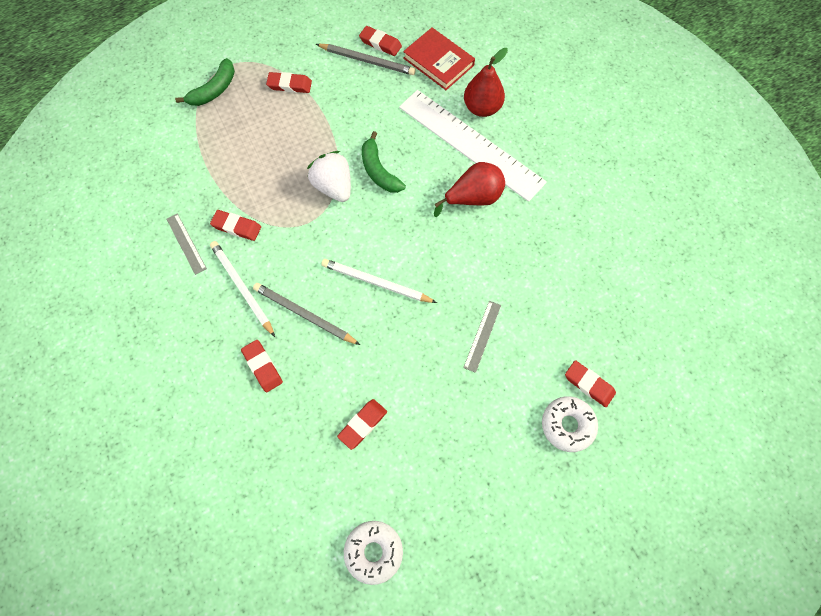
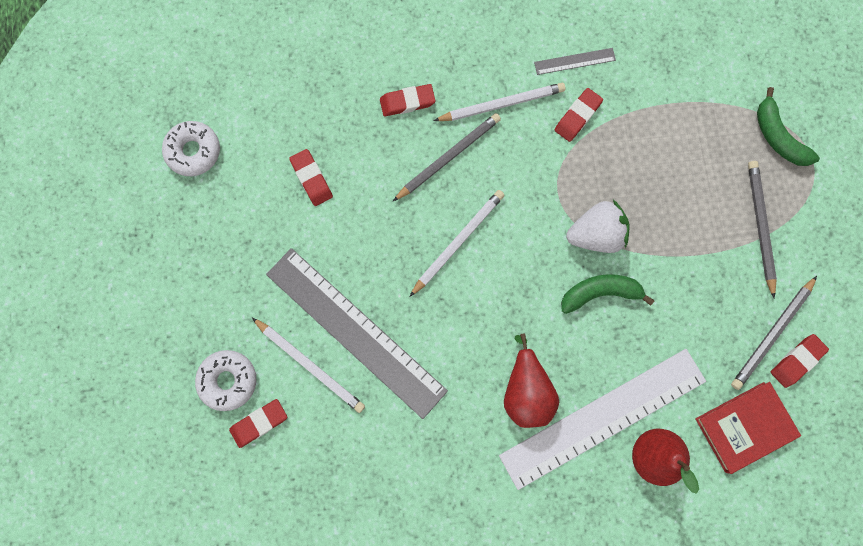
camera: 110 degrees right, 10 degrees up
(289, 85) = (760, 226): red eraser -> grey pencil
(482, 336) = (355, 332): grey ruler -> grey ruler, size x2.48
(524, 361) = (310, 365): none -> white pencil

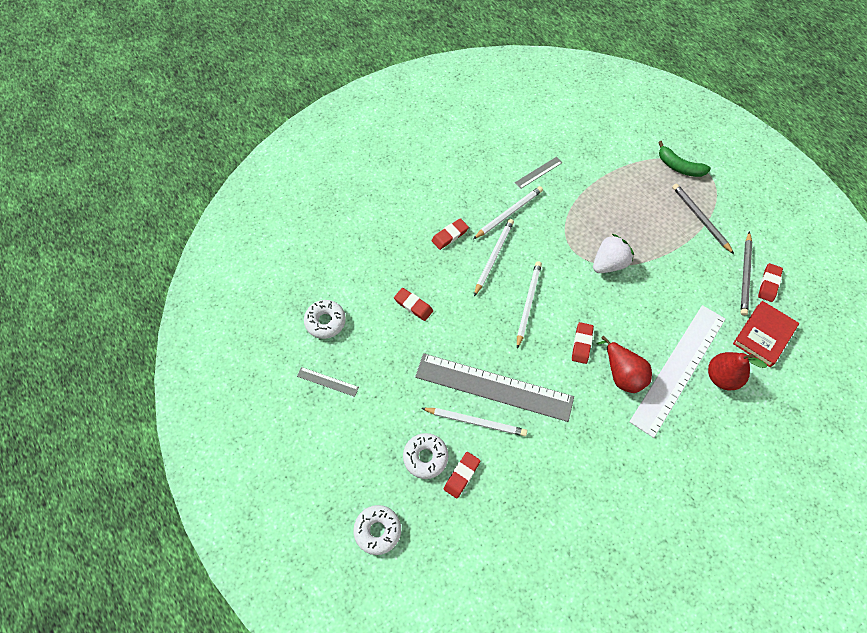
camera: 25 degrees left, 15 degrees down
(130, 441) = (378, 530): none -> white donut
(159, 231) = (327, 382): none -> grey ruler
(448, 157) = (493, 257): grey pencil -> white pencil
(577, 116) = (558, 202): red eraser -> red eraser (581, 344)
(600, 293) = (632, 296): green banana -> none

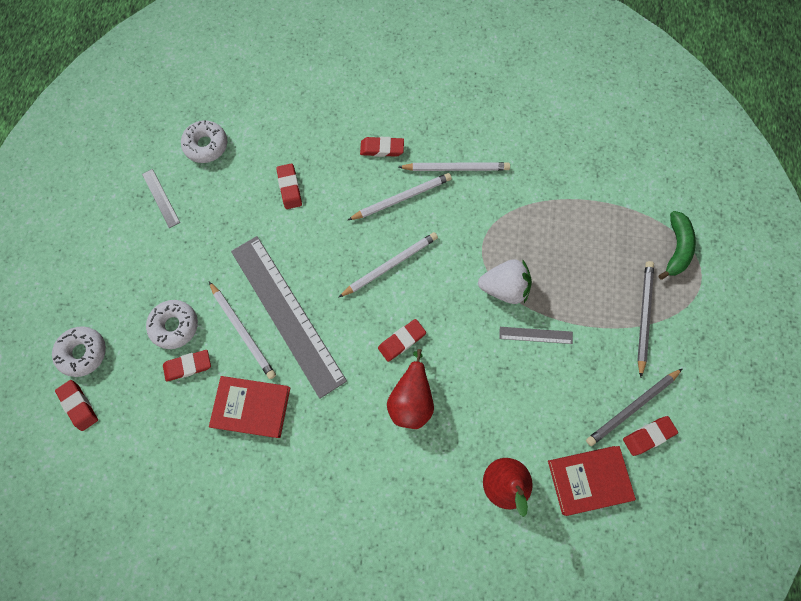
camera: 40 degrees right, 10 degrees up
(411, 568) = (79, 405): none -> red eraser
(531, 465) = (252, 407): none -> red book
(538, 172) = (523, 149): grey ruler -> grey ruler (535, 335)
(678, 368) = (469, 438): white ruler -> none
(679, 167) = (676, 248): green banana -> green banana turned 150 degrees counterclockwise

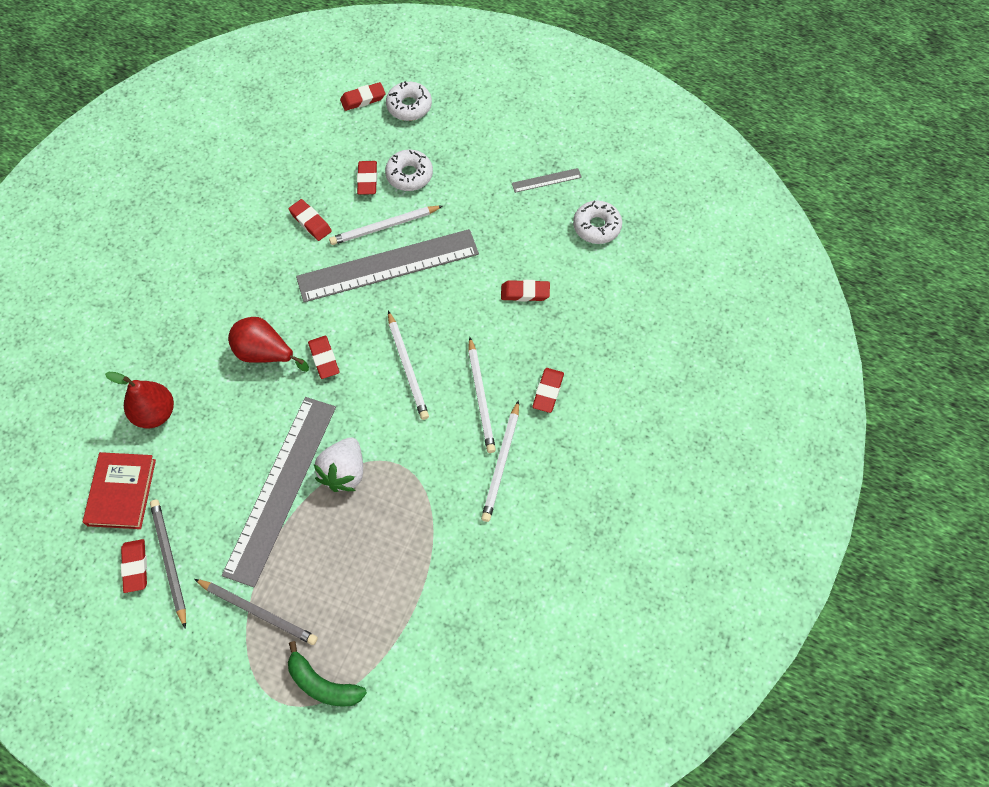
camera: 105 degrees right, 10 degrees down
(252, 407) = (310, 222): red book -> red eraser
(535, 335) = (281, 488): grey ruler -> grey ruler, size x2.48

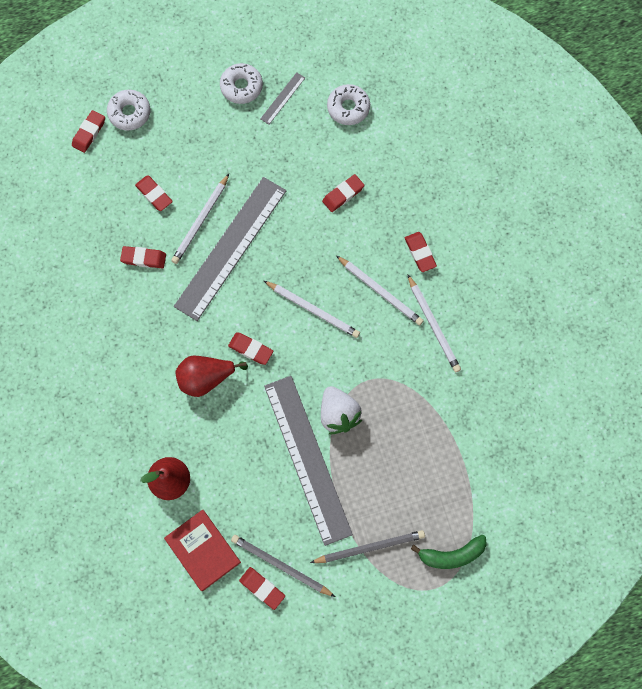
camera: 40 degrees left, 10 degrees up
(409, 175) = (181, 167): white donut -> white donut (241, 87)

